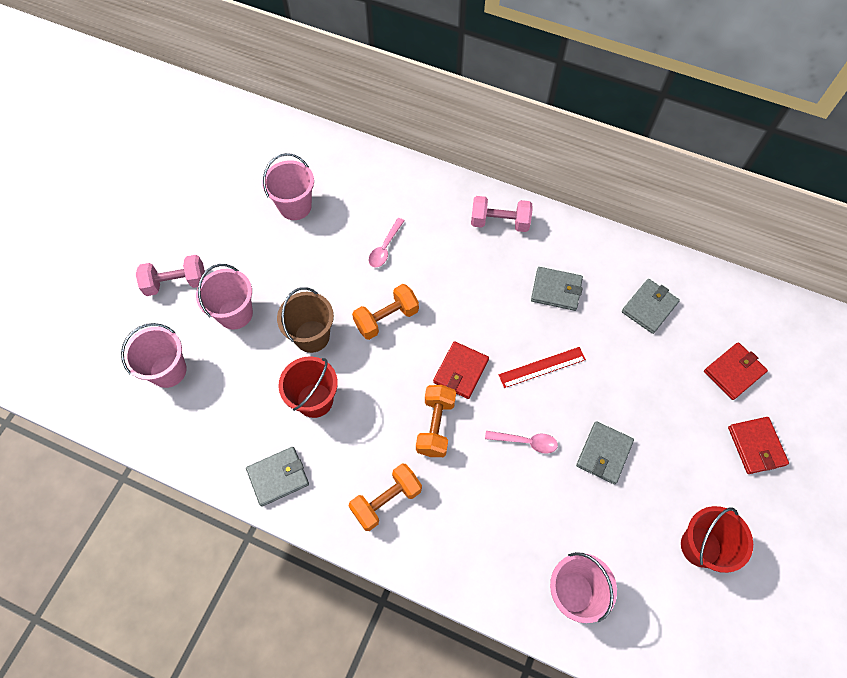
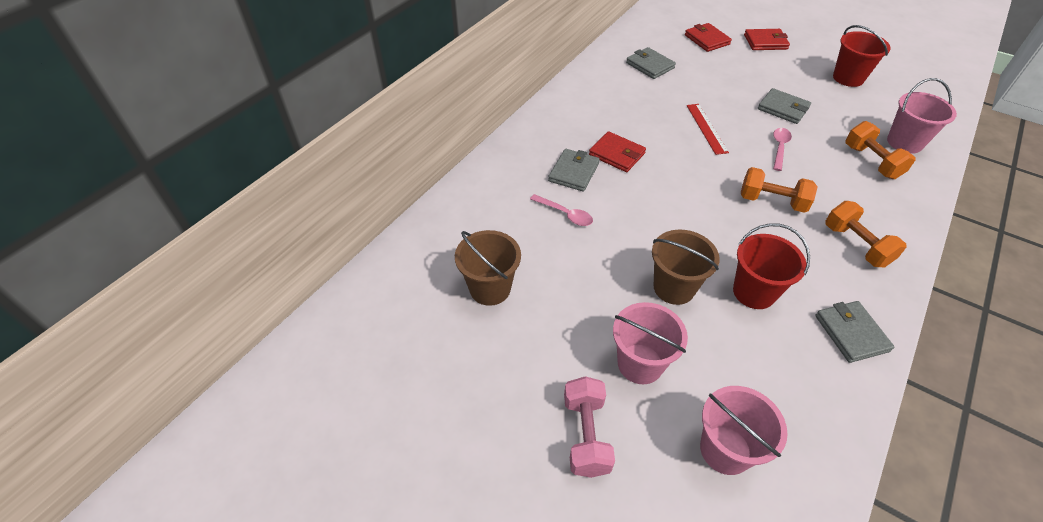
camera: 80 degrees left, 15 degrees down
(295, 206) = (490, 288): pink bucket -> brown bucket
(386, 318) = (653, 223): orange dumbbell -> orange dumbbell (871, 162)
(460, 371) = (713, 177): red wallet -> red wallet (616, 154)
(499, 222) = (550, 131): pink dumbbell -> none
(556, 290) = (629, 109): grey wallet -> grey wallet (574, 172)

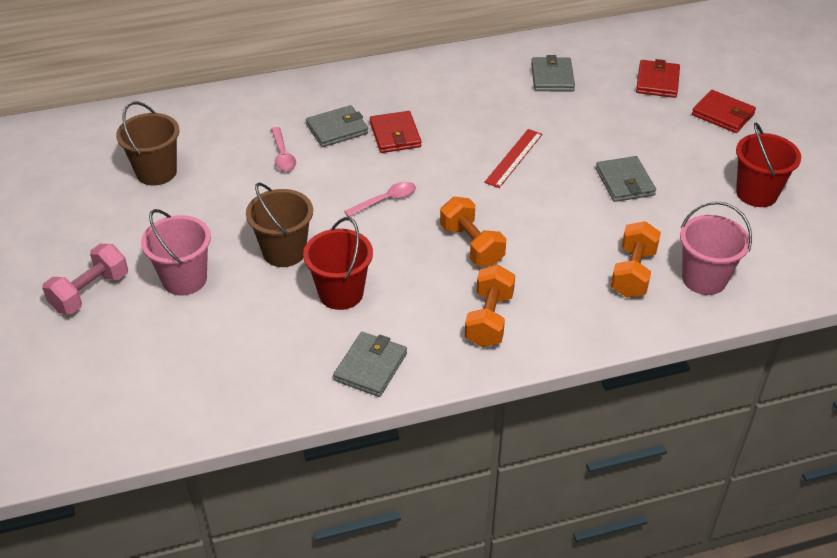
camera: 40 degrees right, 5 degrees down
(725, 450) = (161, 361): pink bucket -> none
(779, 148) = (557, 211): pink spoon -> pink spoon (386, 200)

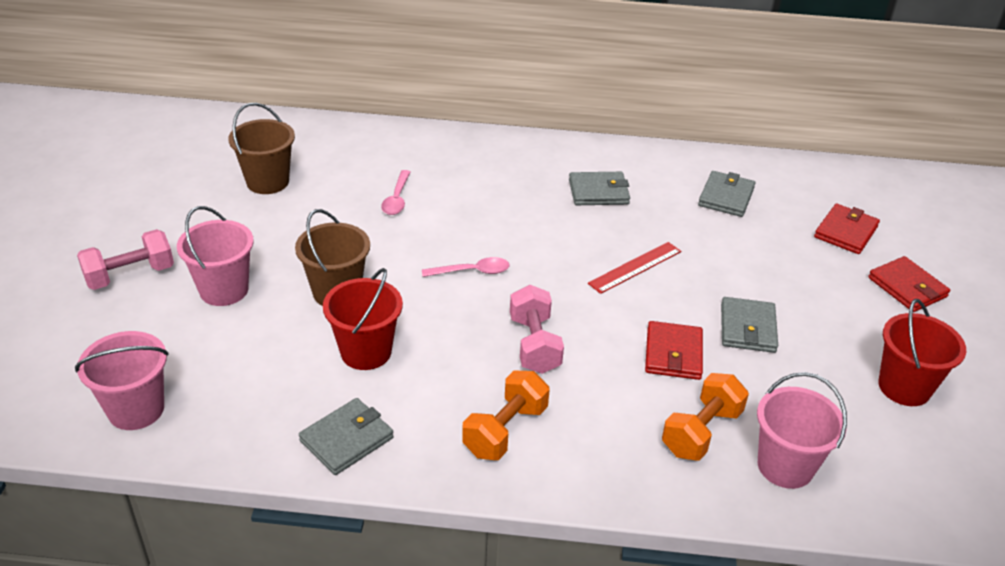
camera: 20 degrees right, 5 degrees down
(179, 401) = (136, 409): none -> pink bucket
(337, 129) = (466, 189): grey wallet -> grey wallet (598, 192)
(395, 135) = (522, 210): red wallet -> red wallet (673, 354)
(471, 245) = (534, 345): orange dumbbell -> pink dumbbell

